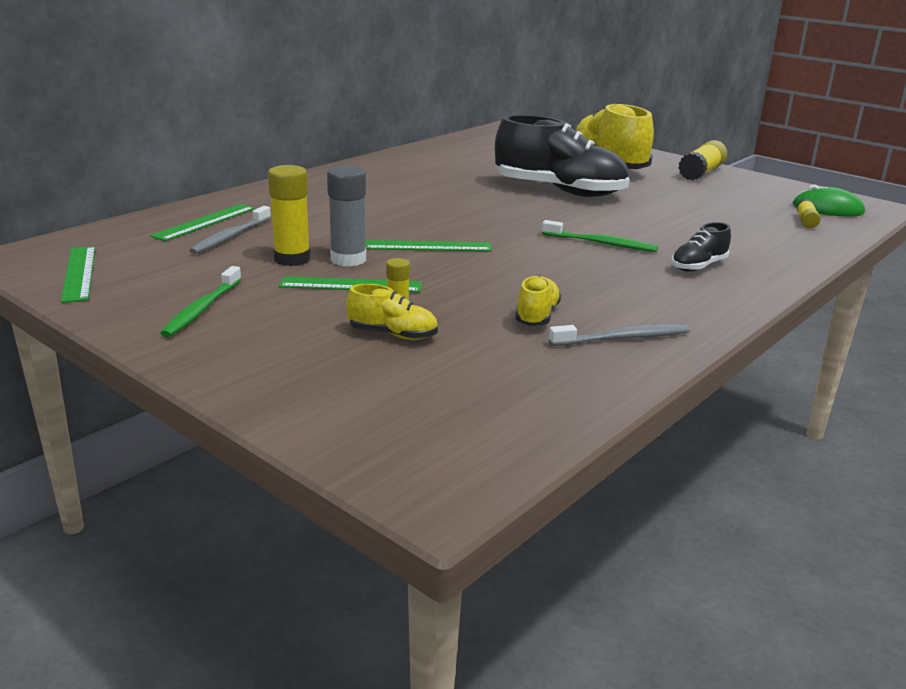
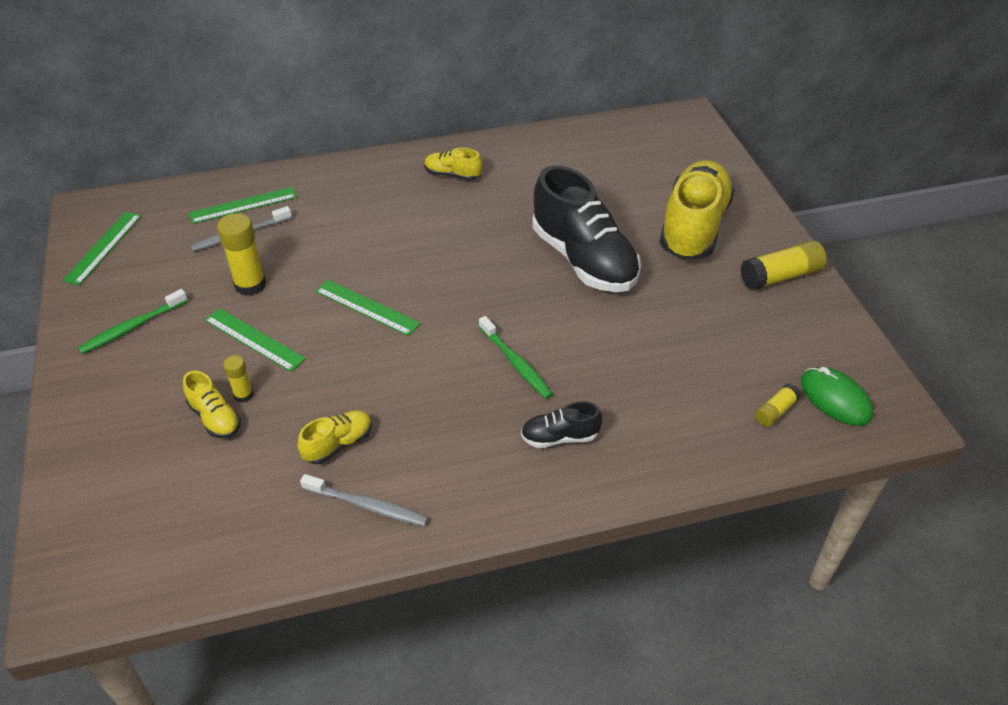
camera: 35 degrees right, 20 degrees up
(348, 259) = (288, 302): grey glue stick -> none
(382, 175) = (452, 175): none -> yellow shoe

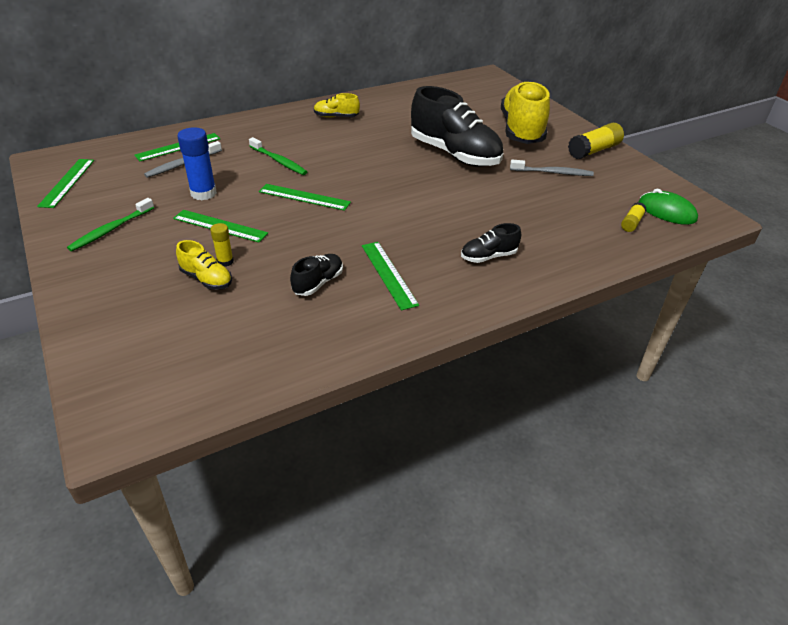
camera: 15 degrees left, 5 degrees down
(250, 285) = (203, 193): yellow glue stick -> blue glue stick
(338, 444) = (318, 283): yellow shoe -> black shoe
(367, 505) = (359, 319): grey toothbrush -> grey toothbrush (552, 173)
(426, 445) = (389, 274): none -> green ruler
(515, 363) = (434, 217): green toothbrush -> green toothbrush (278, 161)

